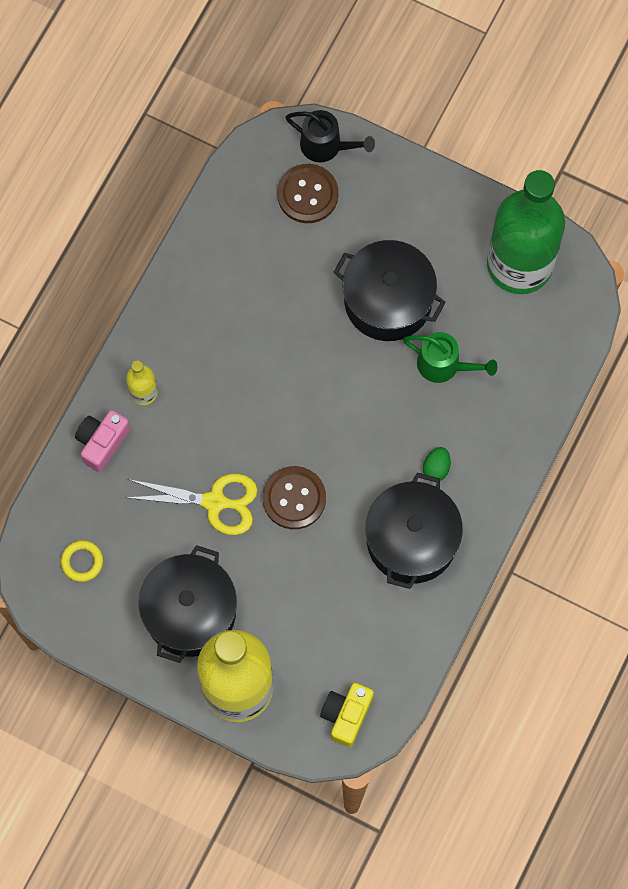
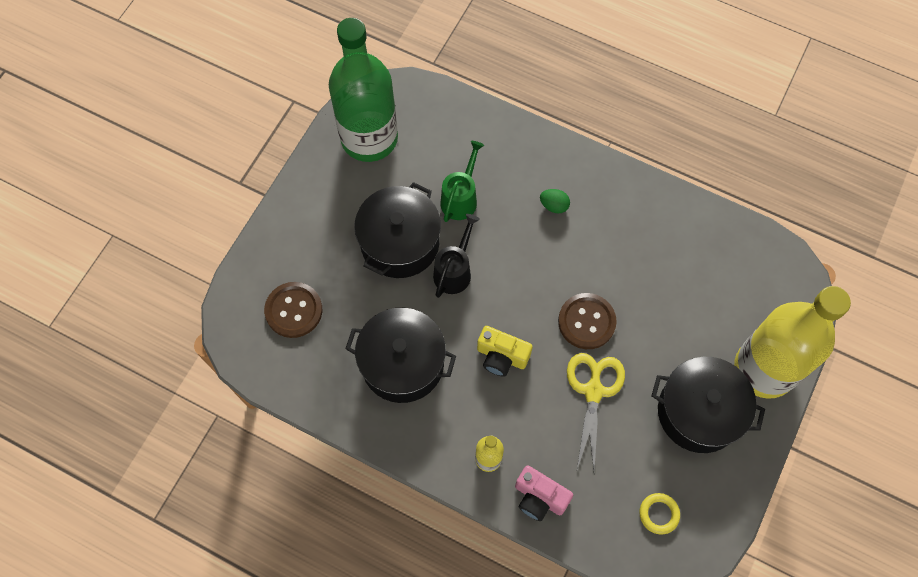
camera: 90 degrees left, 5 degrees down
(326, 146) = (246, 294): black watering can -> black watering can (454, 270)
(346, 715) = (777, 278): yellow camera -> yellow camera (501, 356)
(412, 540) = (619, 225): black pot -> black pot (402, 363)

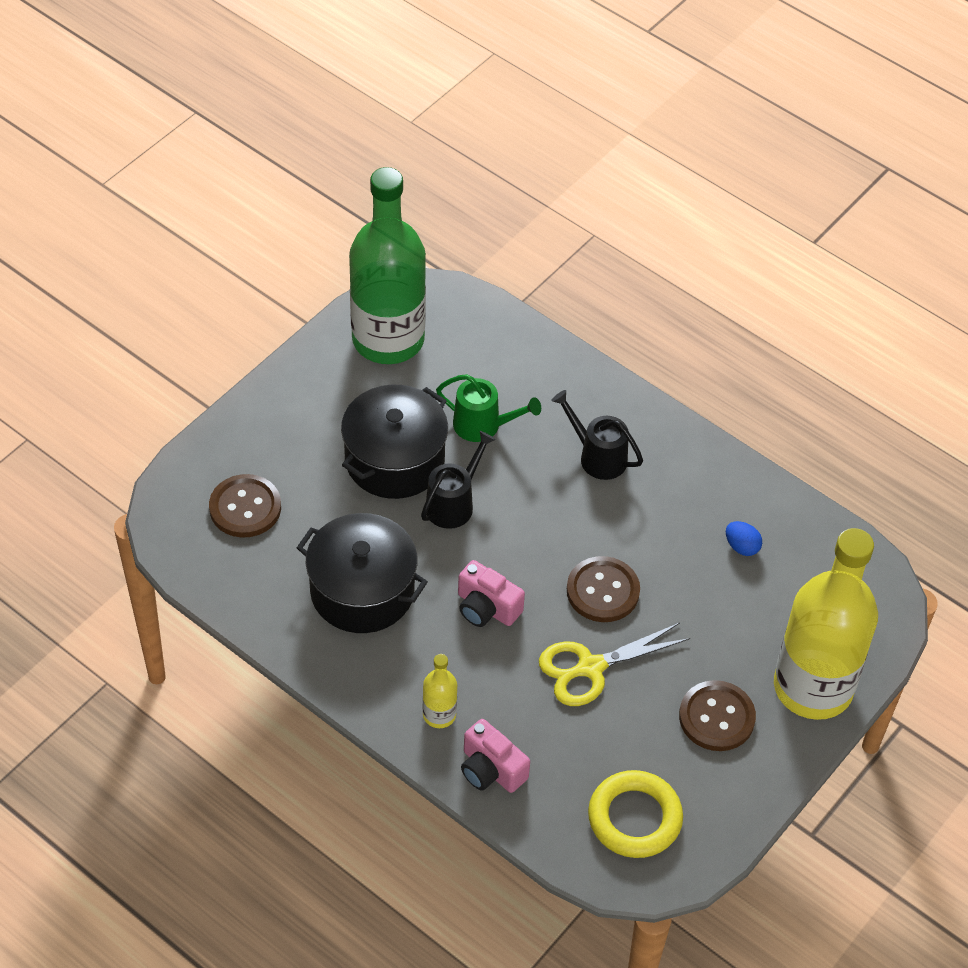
camera: 10 degrees right, 15 degrees down
(461, 198) = (483, 425): green watering can -> green watering can turned 75 degrees clockwise
(501, 356) = (486, 608): yellow camera -> pink camera
(554, 206) = (597, 456): green egg -> black watering can
(593, 391) = (590, 668): yellow scissors -> yellow scissors turned 135 degrees counterclockwise
(659, 514) = (634, 818): yellow ring -> yellow ring, size x1.83
(681, 260) = (741, 547): none -> blue egg
(699, 412) = (716, 717): black pot -> brown button

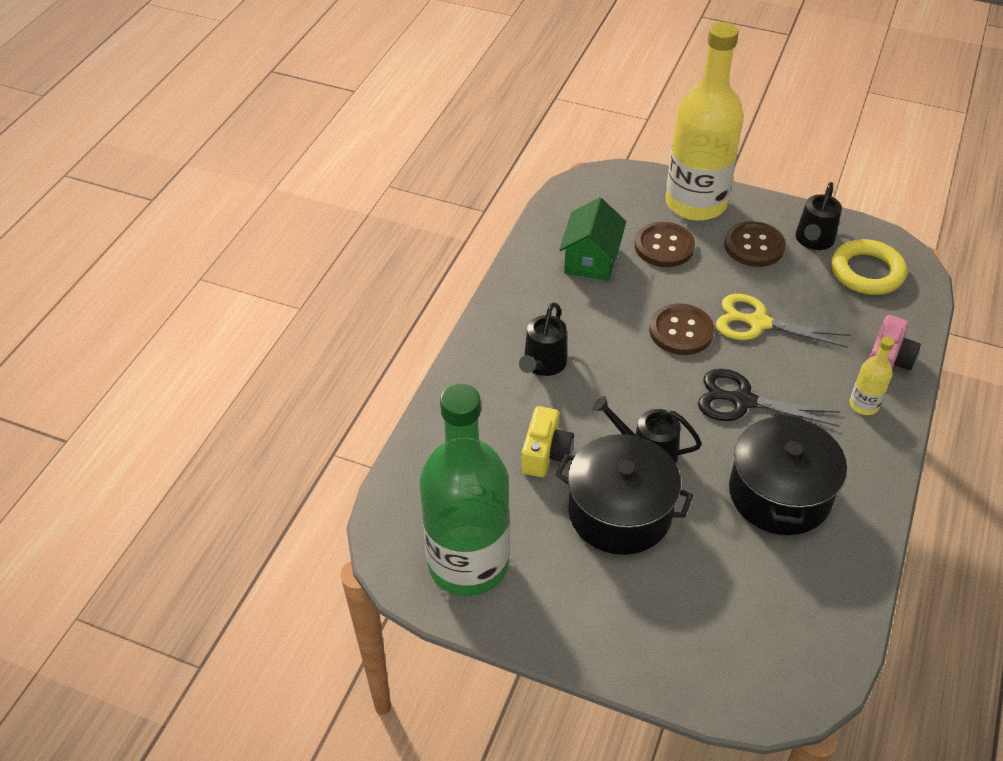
camera: 105 degrees left, 5 degrees down
(245, 508) = (743, 623): brown button -> brown button (664, 246)
(483, 425) = (545, 453): green watering can -> yellow camera
(486, 608) = (742, 401): pink camera -> black scissors
(590, 668) = (758, 323): yellow scissors -> yellow scissors turned 150 degrees clockwise
(707, 786) = (813, 241): none -> black watering can
(741, 547) = (591, 260): blue egg -> green house

